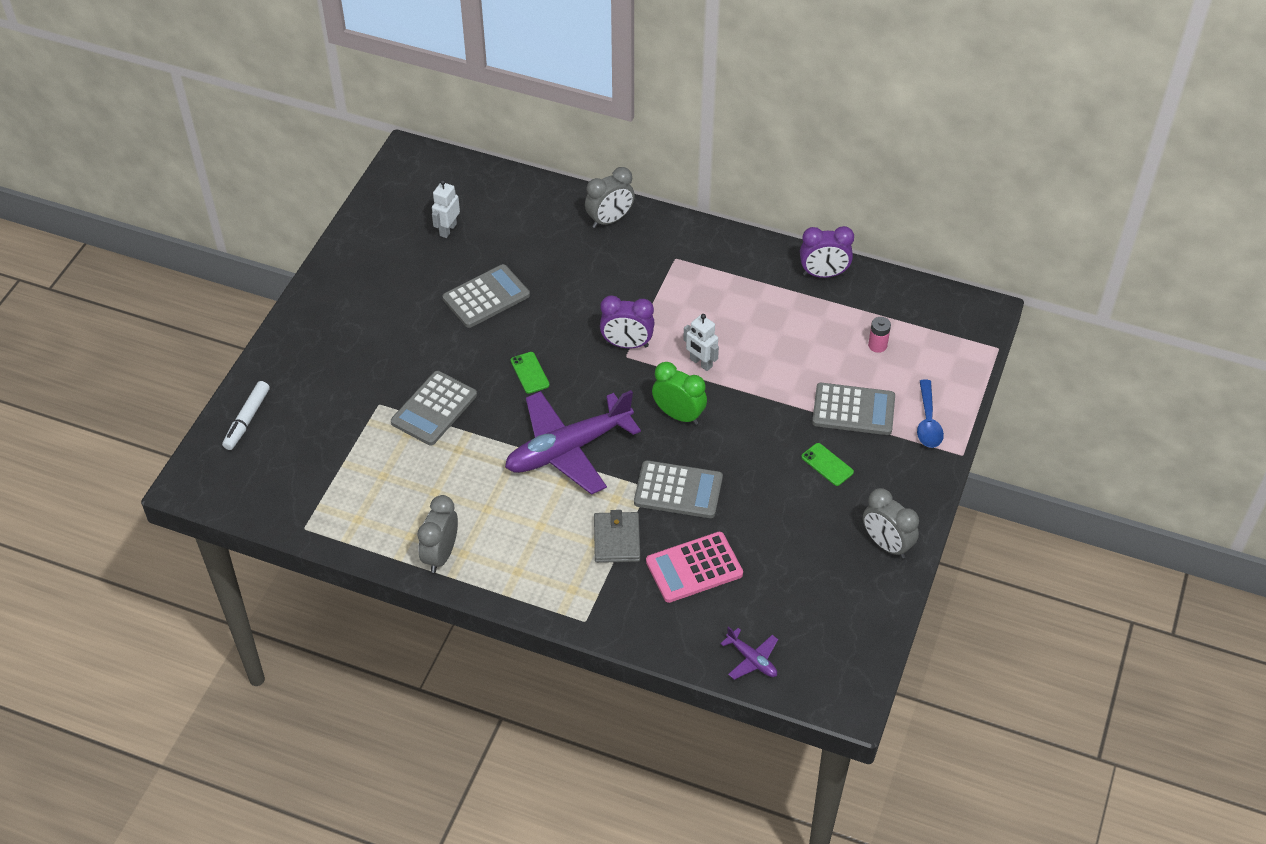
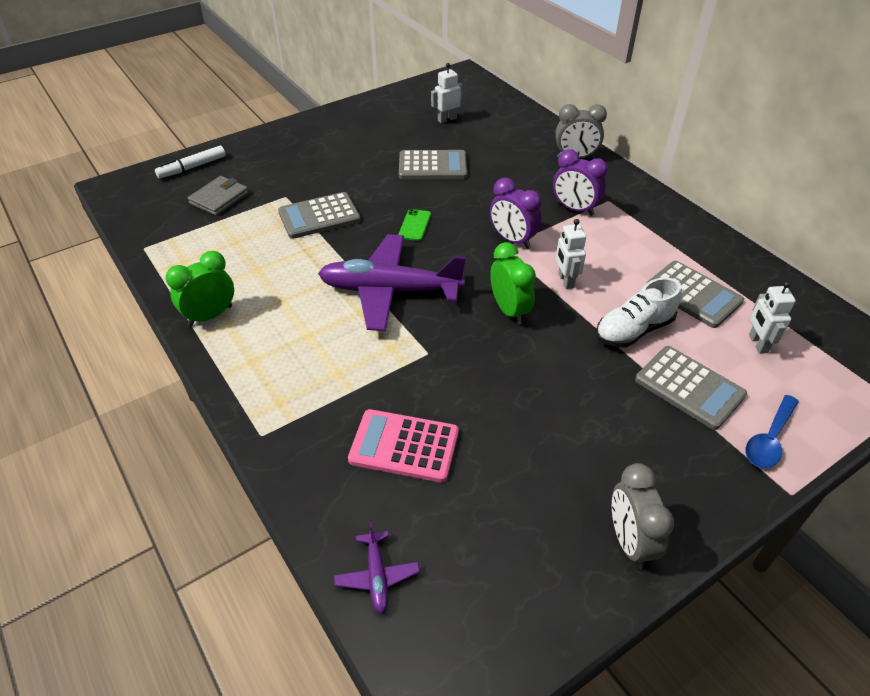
camera: 35 degrees right, 5 degrees down
(441, 554) = (210, 316): grey clock -> green clock
(617, 539) = (359, 381): grey wallet -> grey wallet (219, 198)
(678, 490) = (453, 370): grey calculator -> grey calculator (693, 294)
(784, 382) = (634, 330): none -> white shoe
(823, 274) = (741, 264): purple clock -> purple clock (574, 209)
(827, 464) = (622, 423): green phone -> none
(877, 345) = (757, 344): pink battery -> white robot

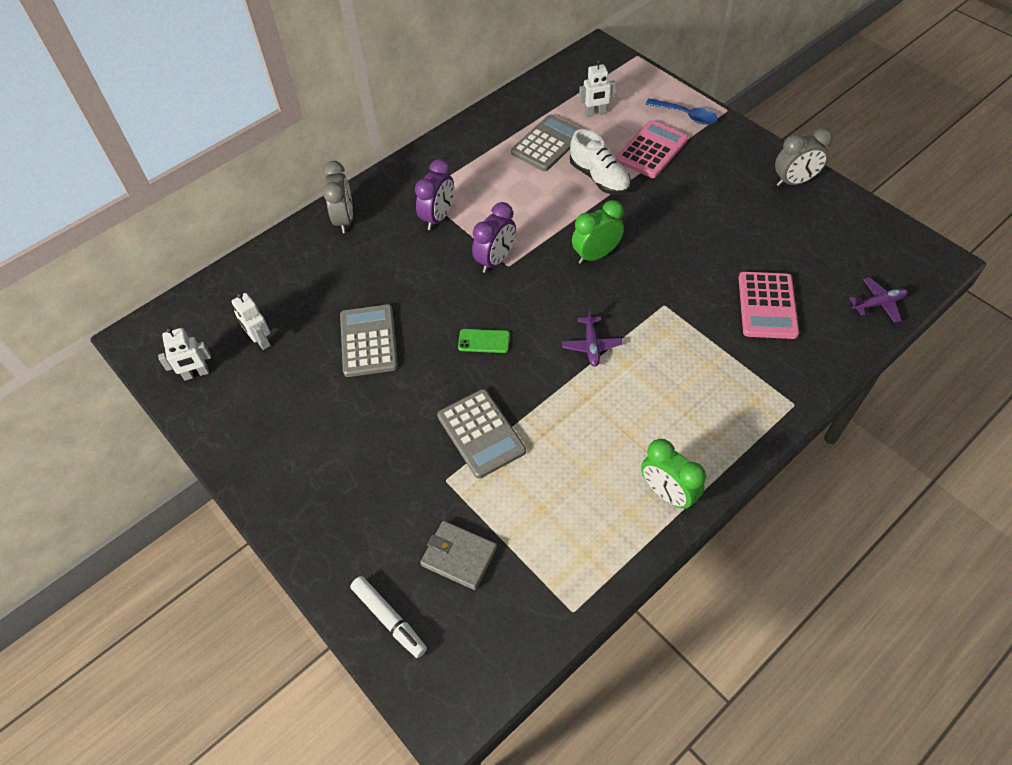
camera: 95 degrees left, 10 degrees up
(389, 291) = (591, 345): purple plane -> purple plane, size x0.43
(565, 281) = (547, 220): white robot -> white robot (196, 374)
(689, 387) = (651, 150): grey calculator -> pink calculator

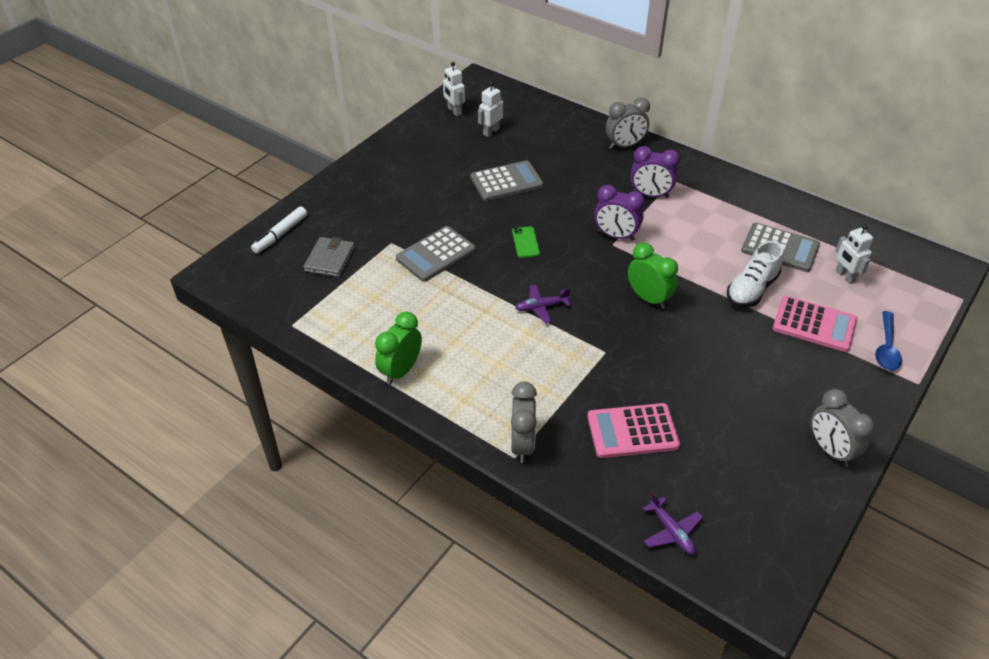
camera: 75 degrees right, 10 degrees down
(778, 395) = (522, 444): none -> grey clock

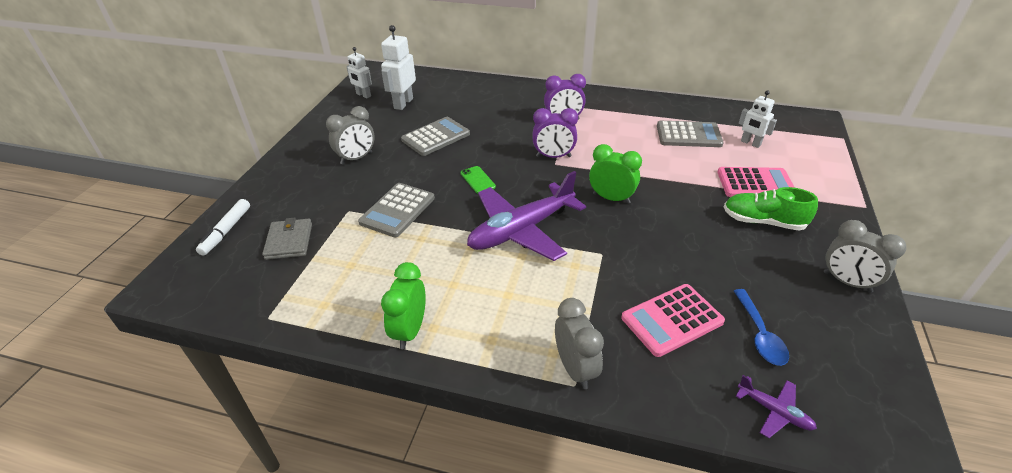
camera: 20 degrees left, 5 degrees down
(491, 131) = (403, 103): white robot -> white robot, size x1.55
(541, 307) = (521, 230): purple plane -> purple plane, size x2.32
(624, 146) = (521, 91): grey clock -> grey clock (356, 158)
(751, 289) = (689, 170): white shoe -> none
(790, 367) = (763, 222): none -> green shoe
(886, 348) = (821, 187): blue spoon -> blue spoon (759, 335)

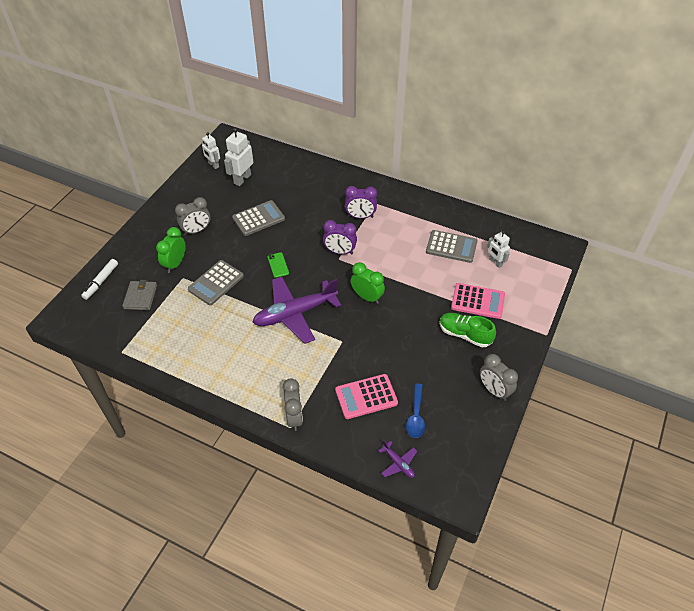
camera: 10 degrees right, 10 degrees up
(410, 331) = (204, 375): green clock -> green clock (175, 264)

